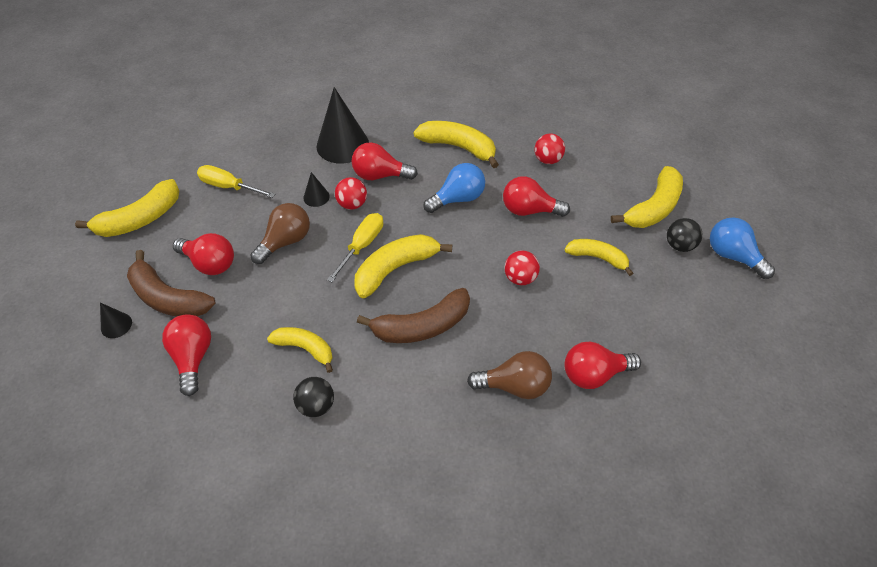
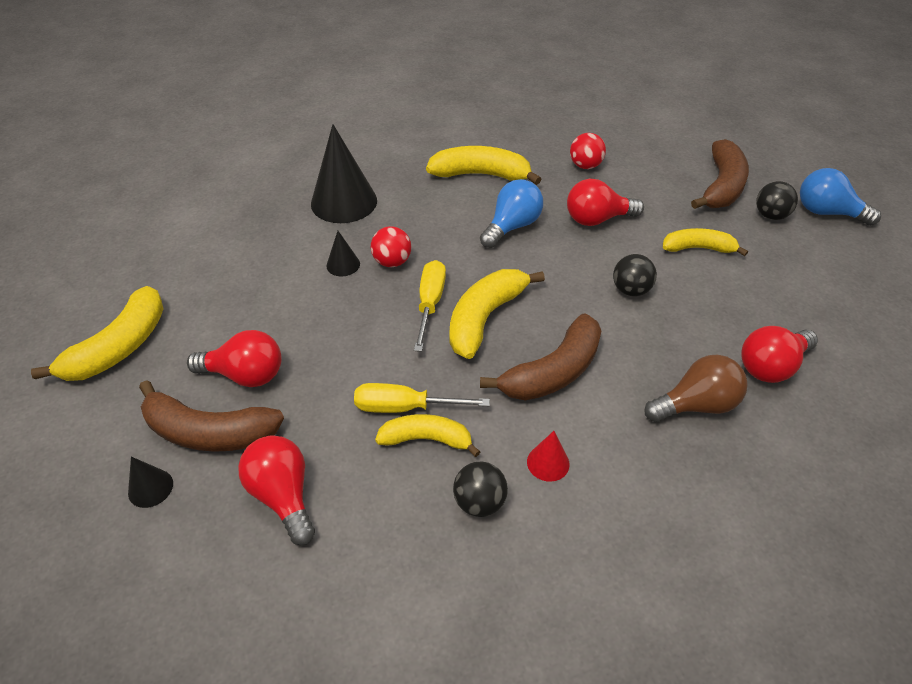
camera: 20 degrees left, 5 degrees down
(229, 187) = (223, 280): yellow screwdriver -> yellow screwdriver (405, 407)
(285, 241) = (332, 323): brown light bulb -> none
(379, 393) = (548, 462): none -> red cone
(380, 175) = (407, 223): red light bulb -> none
(520, 278) = (630, 290): red ball -> black ball
(653, 208) = (721, 186): yellow banana -> brown banana

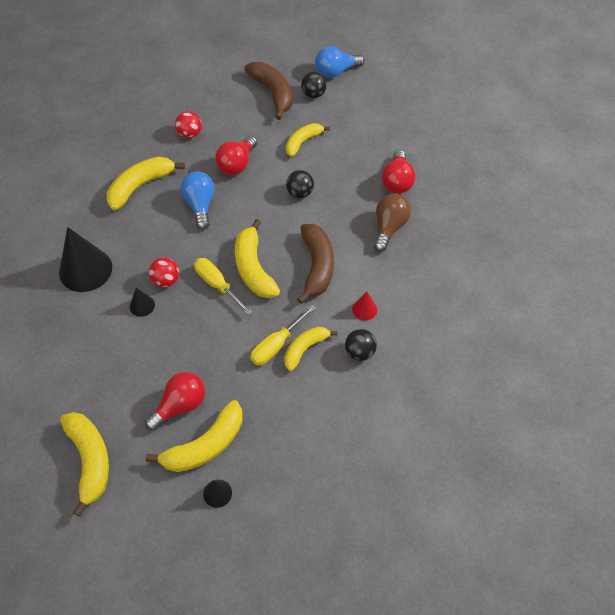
camera: 50 degrees left, 10 degrees up
(209, 432) = (205, 445): brown banana -> yellow banana
(283, 495) = (280, 433): red light bulb -> none

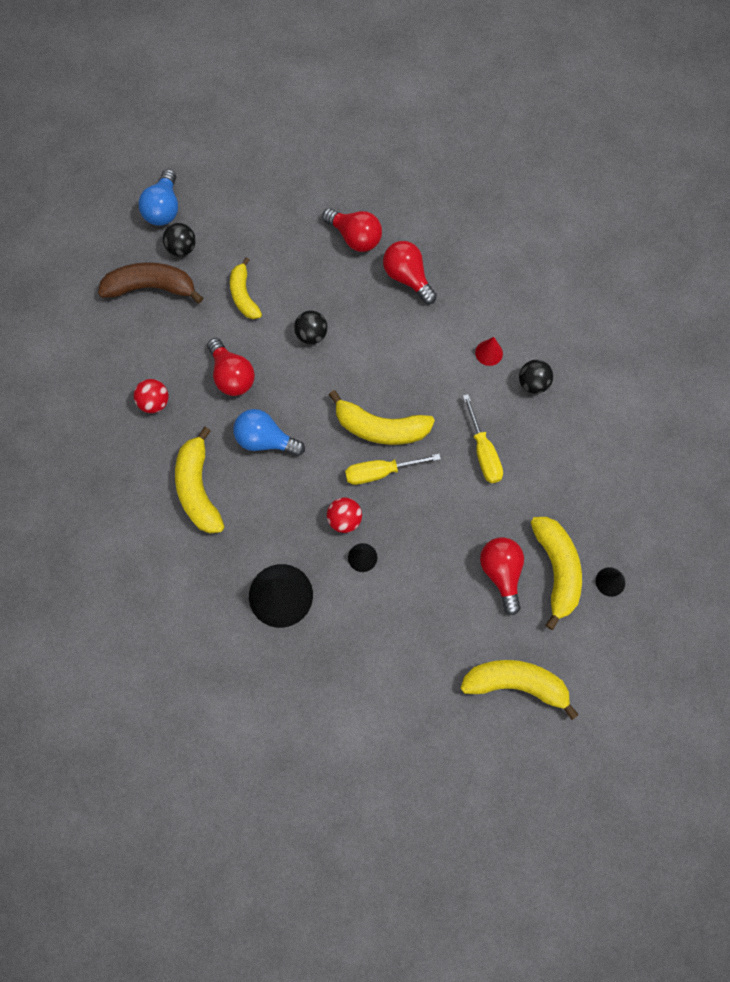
camera: 60 degrees left, 15 degrees up
(305, 349) = (502, 429): yellow banana -> none
(317, 266) = (414, 368): brown banana -> none
(389, 227) = (407, 277): brown light bulb -> red light bulb

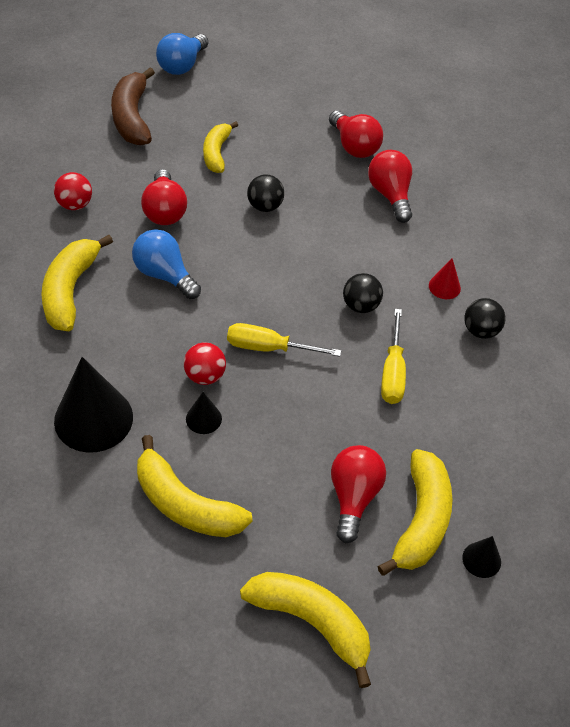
camera: 20 degrees right, 20 degrees down
(151, 287) = (132, 117): brown banana -> brown banana turned 120 degrees counterclockwise
(182, 248) = (180, 98): black ball -> black ball (360, 305)
(380, 428) = (291, 309): yellow banana -> yellow banana (185, 504)

